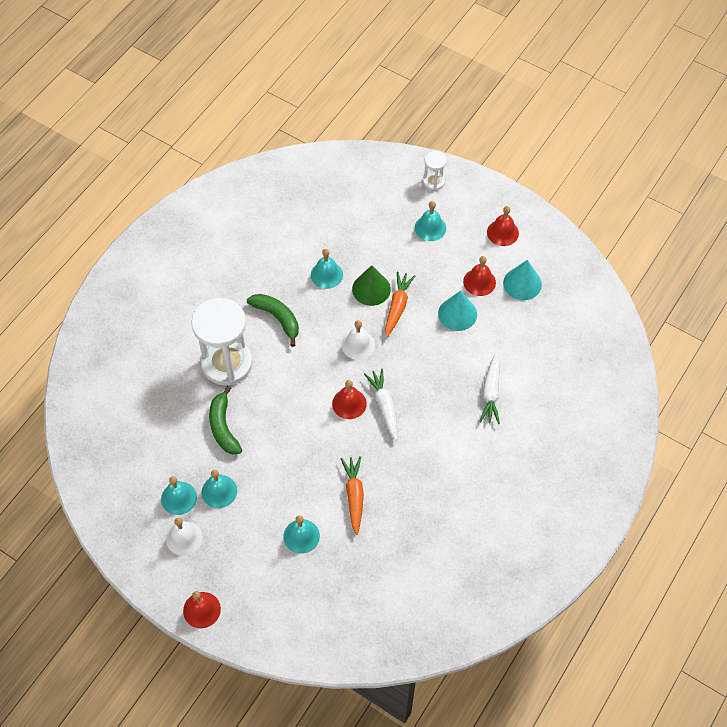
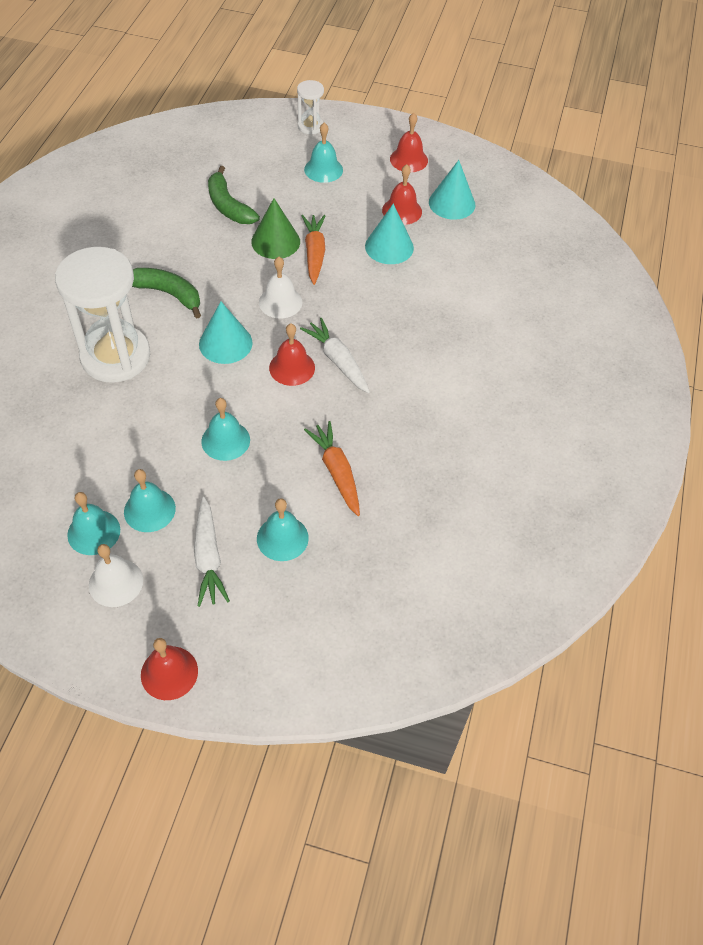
camera: 20 degrees left, 5 degrees down
(223, 427) = (132, 430): green banana -> green banana (228, 206)
(307, 371) = (225, 343): none -> turquoise cone
(326, 274) = (215, 237): turquoise bell -> turquoise bell (225, 440)
(491, 392) = (462, 319): white carrot -> white carrot (208, 557)

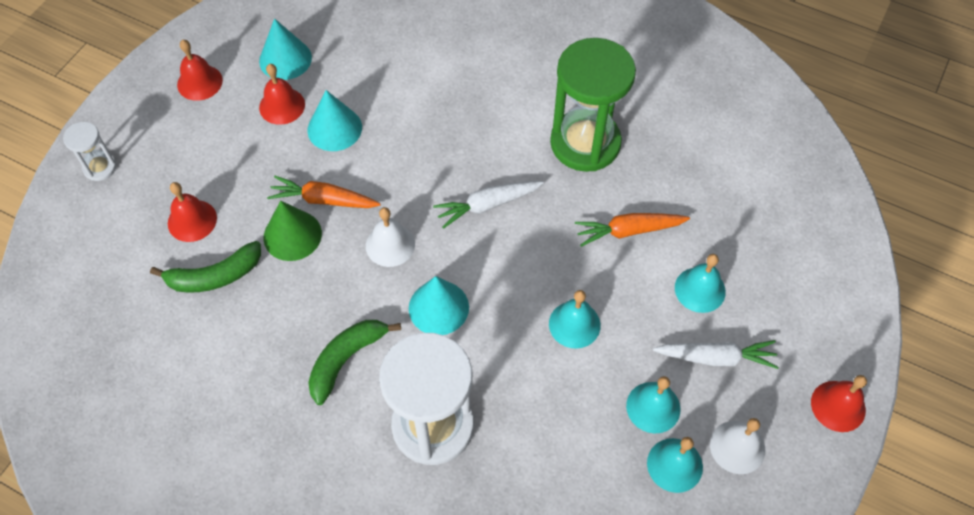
camera: 75 degrees left, 5 degrees up
(292, 367) = (488, 248): red bell -> red bell (192, 220)
(323, 169) = (185, 167): turquoise bell -> none
(431, 425) = (585, 143): none -> green hourglass

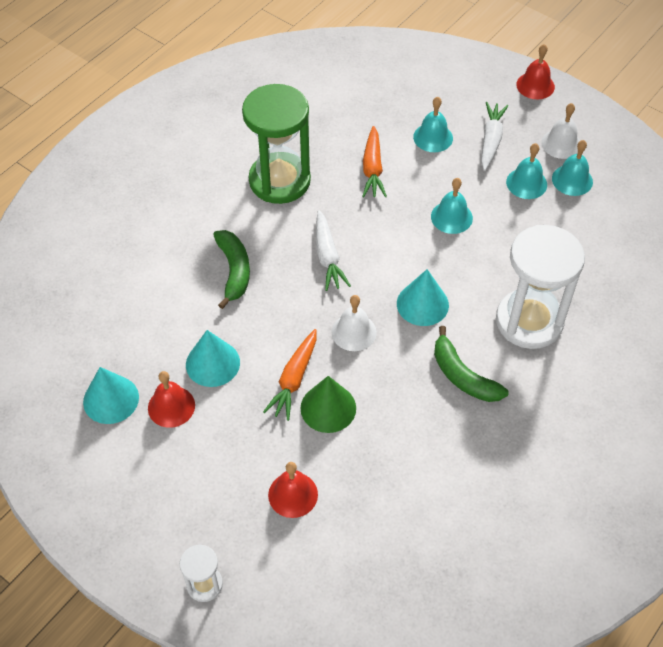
camera: 80 degrees left, 5 degrees down
(199, 82) = (116, 482): red bell -> none
(214, 276) = (361, 476): green banana -> green banana (234, 271)

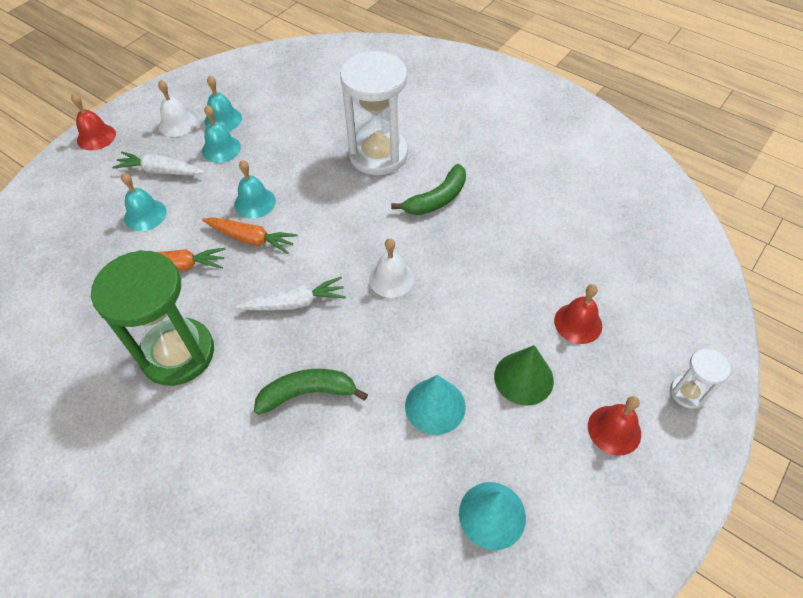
camera: 90 degrees left, 0 degrees up
(171, 406) = (494, 444): red bell -> red bell (614, 430)
(294, 379) = (450, 327): orange carrot -> orange carrot (251, 239)
(328, 408) = (480, 297): green cone -> green cone (523, 378)
(422, 304) = (358, 225): turquoise cone -> none

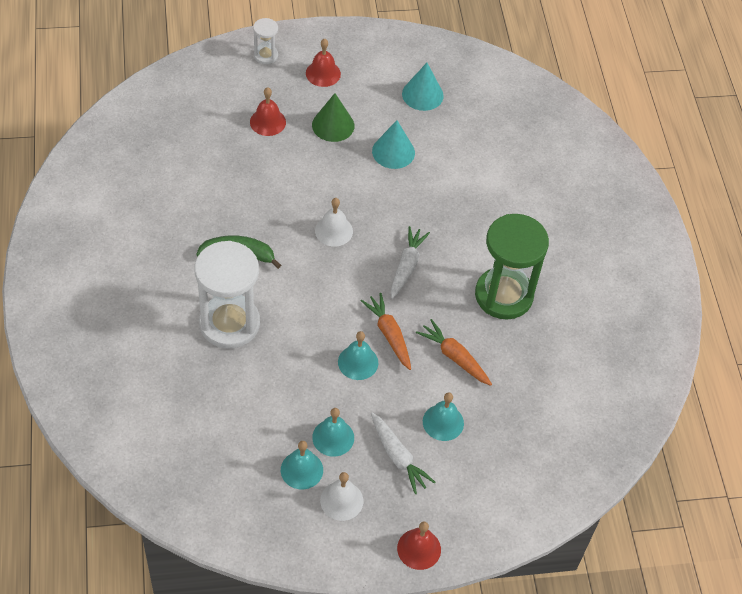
camera: 140 degrees left, 0 degrees up
(294, 303) = (406, 266): white carrot -> white carrot turned 75 degrees clockwise
(308, 393) = (451, 212): green banana -> none

